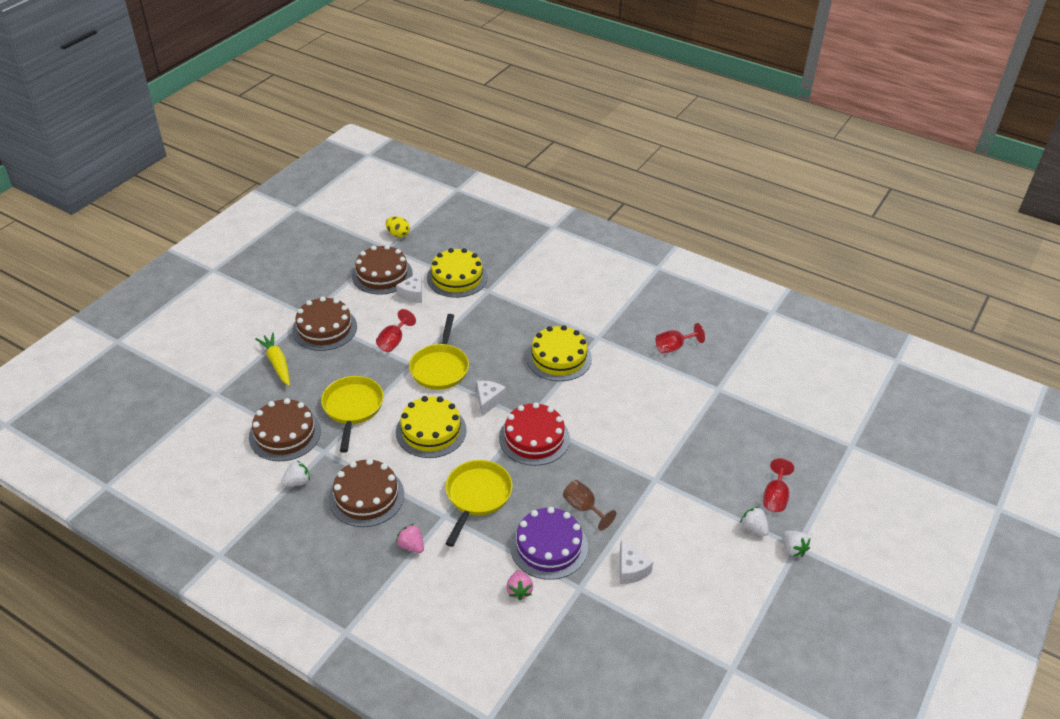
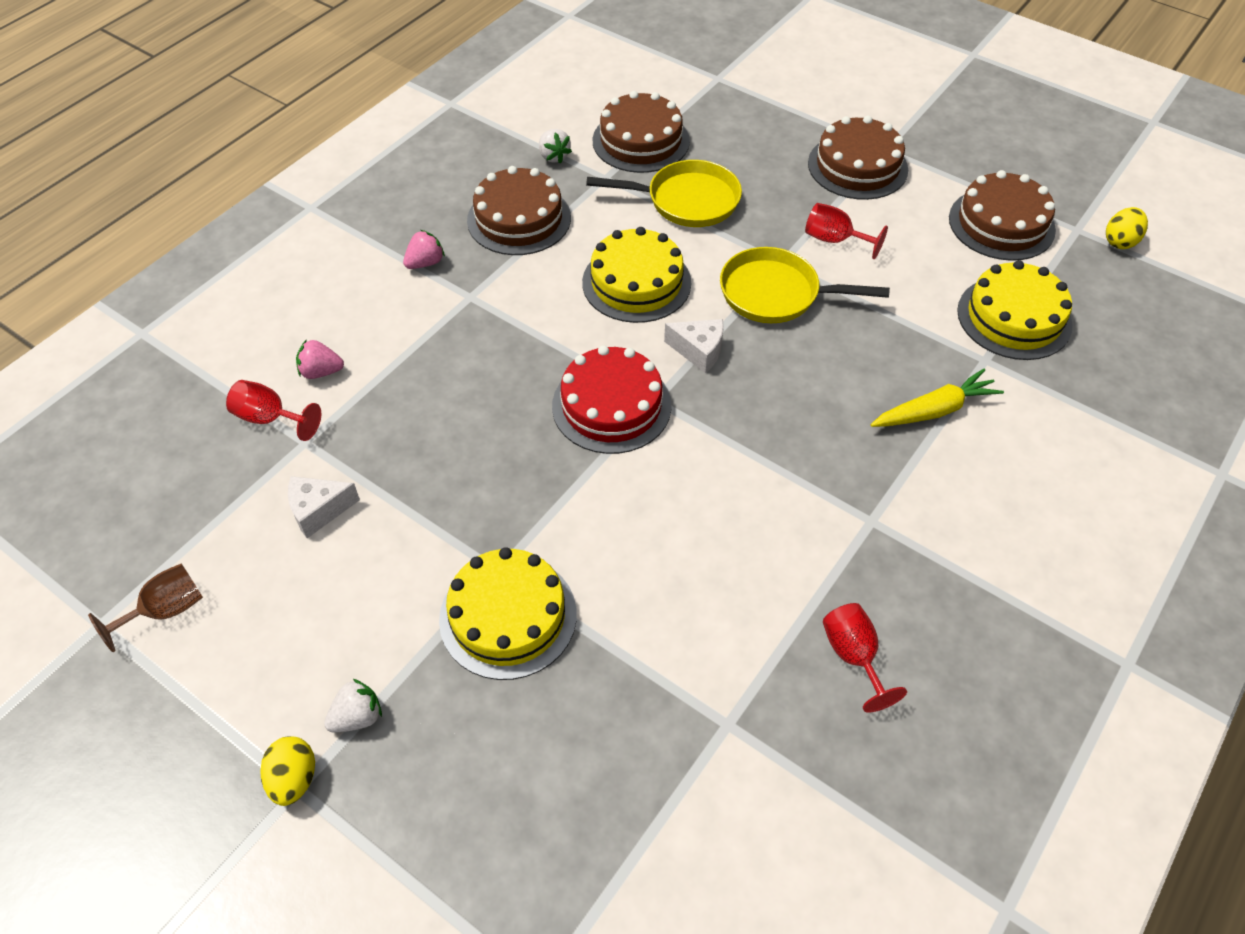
camera: 95 degrees right, 10 degrees up
(277, 363) = (778, 125): yellow carrot -> yellow carrot (934, 410)
(413, 294) = (956, 261): white cheese -> none
(477, 496) = (500, 331): yellow pan -> none
(548, 546) = (389, 410): purple cake -> none
(559, 358) = (809, 453): yellow cake -> yellow cake (508, 616)
(584, 508) = (453, 460): brown goblet -> brown goblet (165, 610)
(775, 497) = (422, 775): red goblet -> red goblet (270, 418)
(793, 549) = (294, 779): white strawberry -> yellow egg

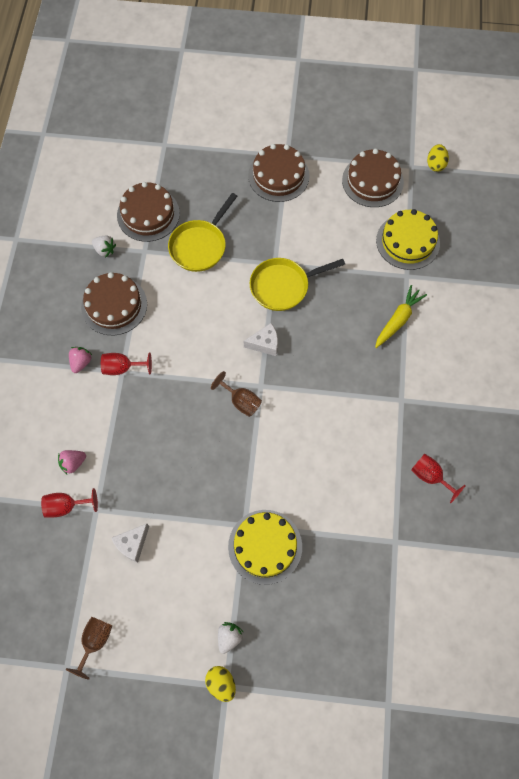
camera: 30 degrees left, 15 degrees up
(611, 405) = (241, 401): red cake -> brown goblet
(636, 282) = (206, 316): yellow cake -> none
(687, 201) = (200, 246): yellow pan -> yellow pan turned 150 degrees clockwise
(835, 240) = (294, 234): red goblet -> red goblet (122, 368)

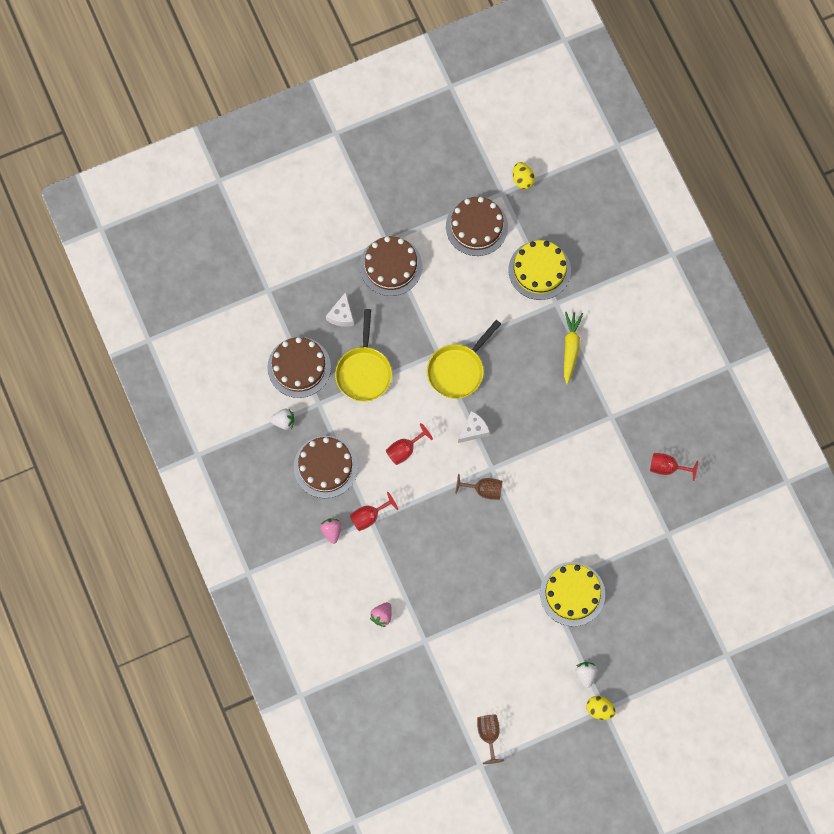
camera: 30 degrees left, 5 degrees up
(66, 506) = (399, 651): red goblet -> red goblet (404, 450)
(132, 544) = (470, 650): white cheese -> white cheese (341, 315)

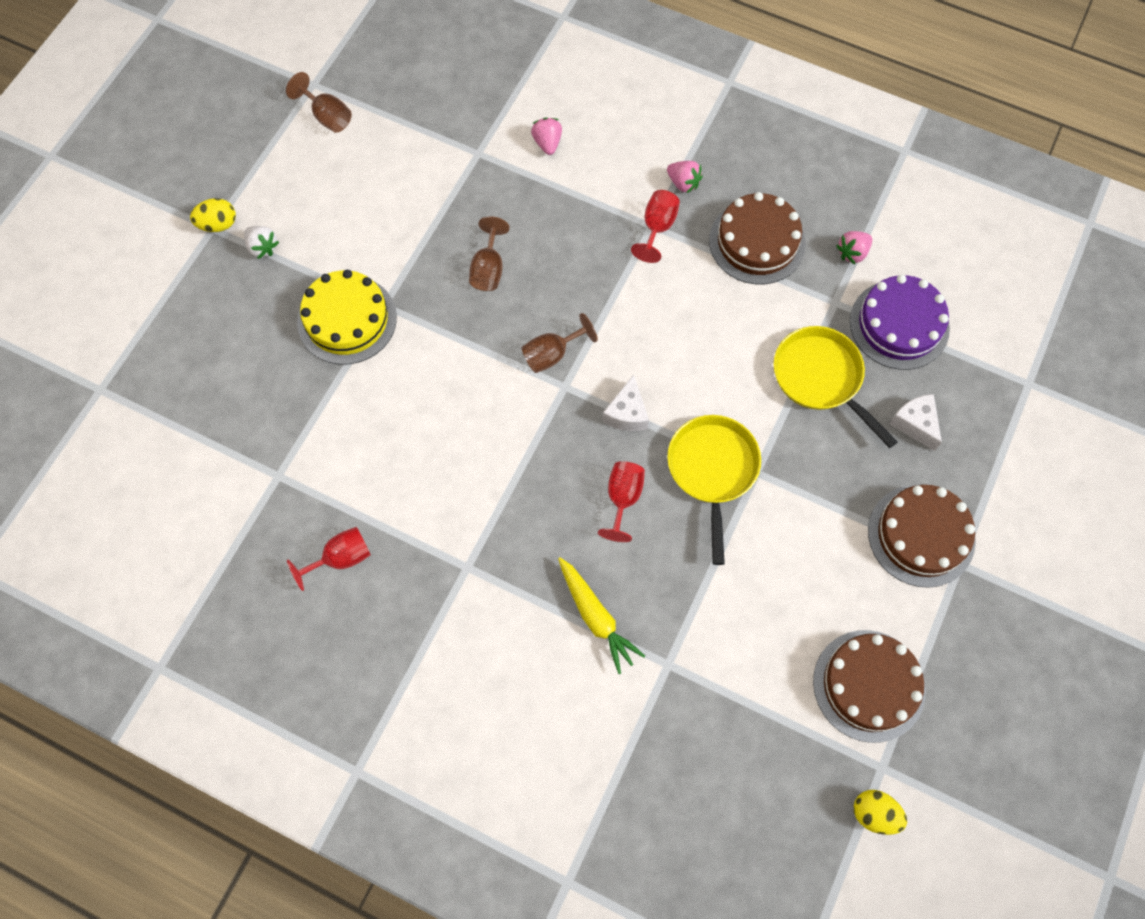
camera: 140 degrees right, 5 degrees down
(283, 421) = (852, 253): white strawberry -> pink strawberry
(299, 367) = (899, 324): brown cake -> purple cake
(404, 450) = (686, 328): red goblet -> red goblet (623, 499)
(476, 564) = (488, 269): none -> brown goblet
(539, 270) = (731, 693): yellow cake -> none

